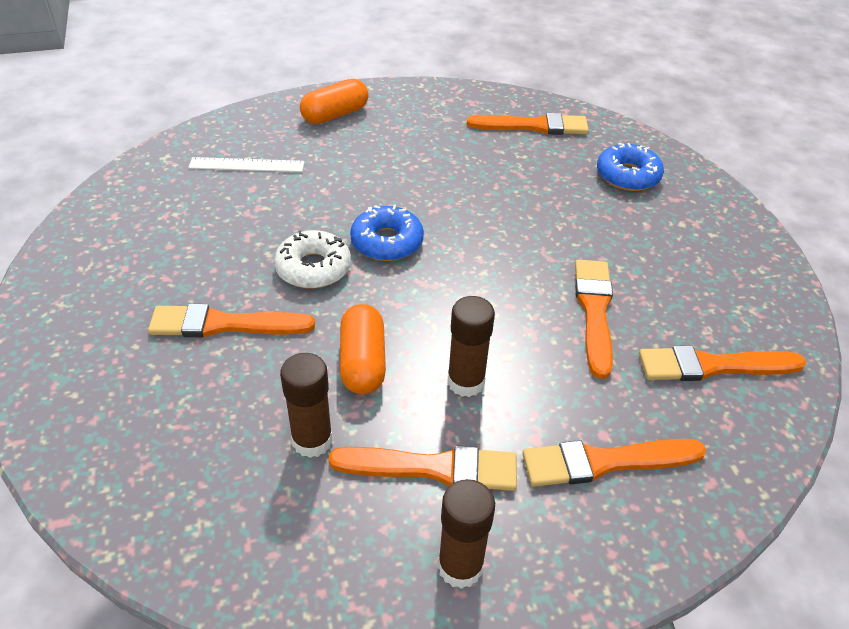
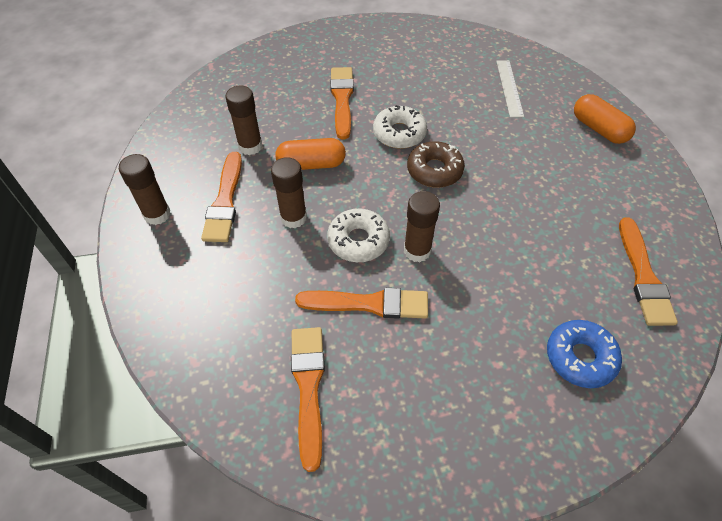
camera: 90 degrees right, 10 degrees up
(387, 242) = (434, 170): blue donut -> brown donut
(503, 317) = (358, 241): none -> white donut
(515, 267) = (417, 251): none -> brown glue stick
(604, 462) = (219, 294): orange brush -> none

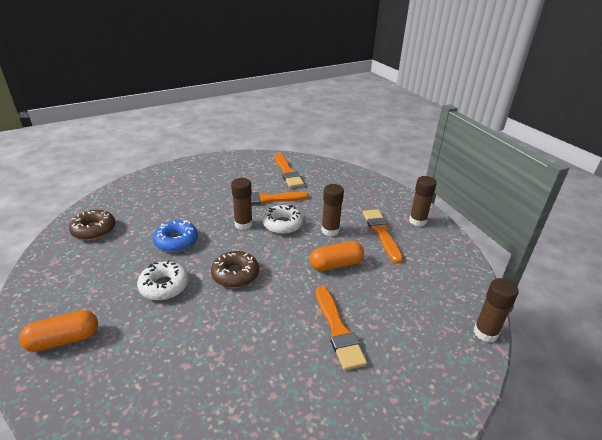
camera: 165 degrees right, 20 degrees down
(250, 146) = (392, 271): brown glue stick -> brown glue stick (485, 333)
(399, 133) = (271, 302): white donut -> white donut (164, 286)
(509, 88) = (150, 381): white ruler -> none
(580, 357) = (152, 194): blue donut -> blue donut (176, 241)
(599, 129) = (64, 340): orange capsule -> orange capsule turned 60 degrees counterclockwise
(643, 276) = (94, 230): orange brush -> brown donut

